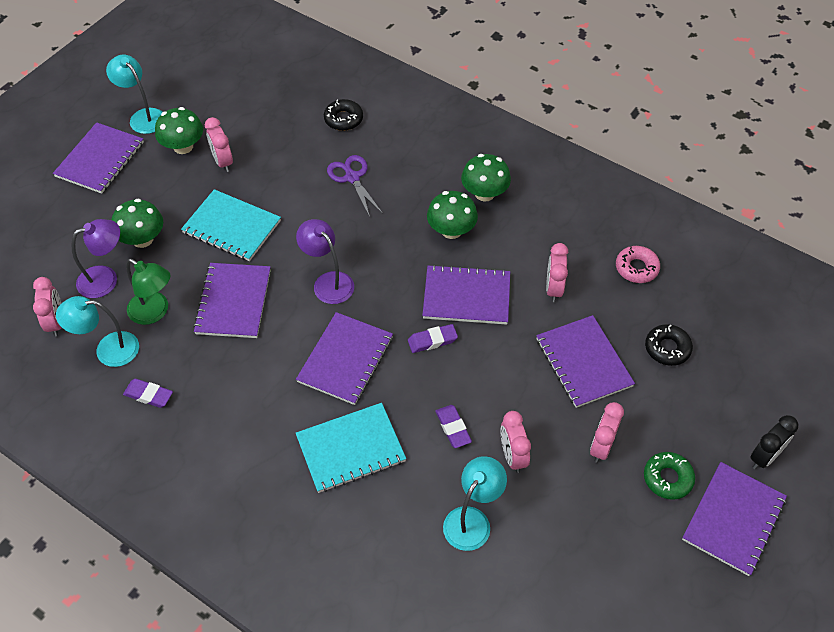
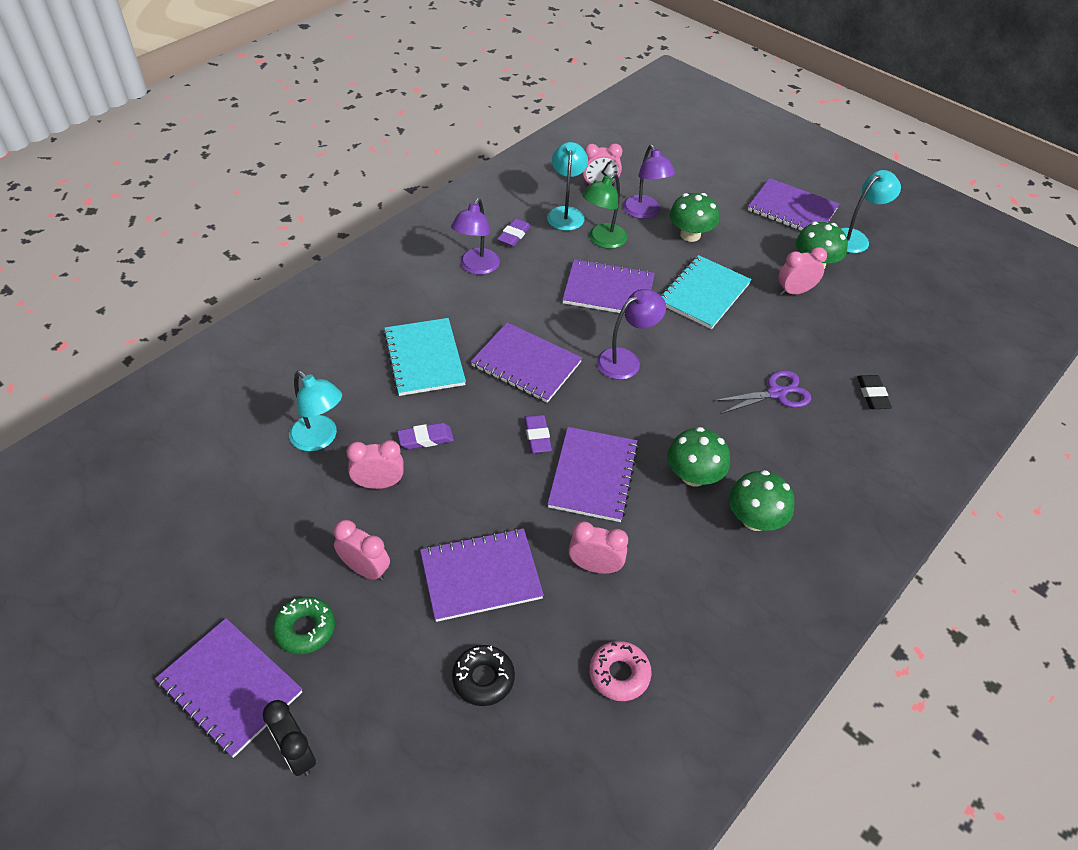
camera: 95 degrees right, 5 degrees down
(206, 424) = (476, 267): none -> purple lamp
(343, 119) = (872, 395): black donut -> black eraser

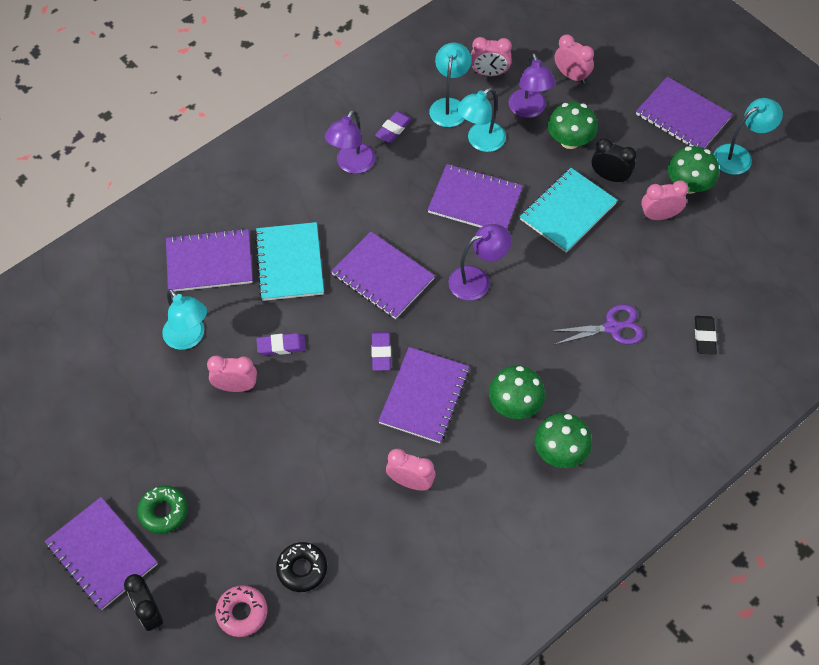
camera: 10 degrees right, 10 degrees up
(365, 569) = (217, 465): pink clock -> pink clock (571, 76)
(481, 576) = (312, 481): purple notebook -> purple notebook (209, 262)
(602, 240) = (480, 141): green lamp -> turquoise lamp
(619, 674) = (413, 577): pink donut -> pink donut (242, 613)
(737, 262) = (609, 177): none -> black clock

